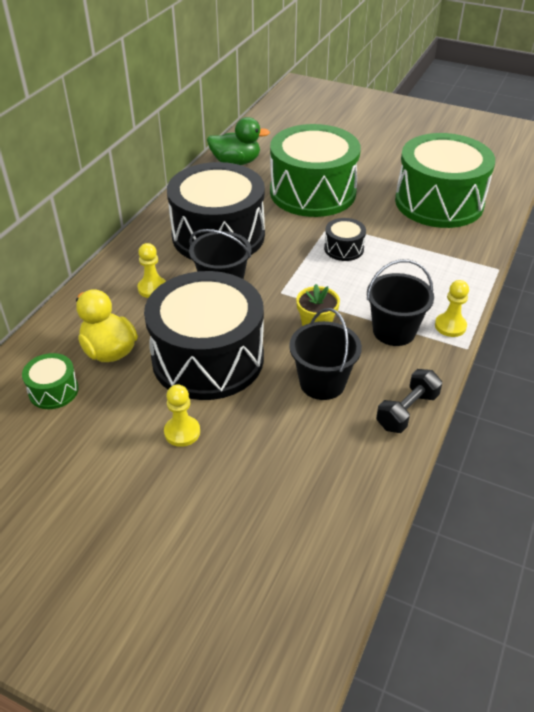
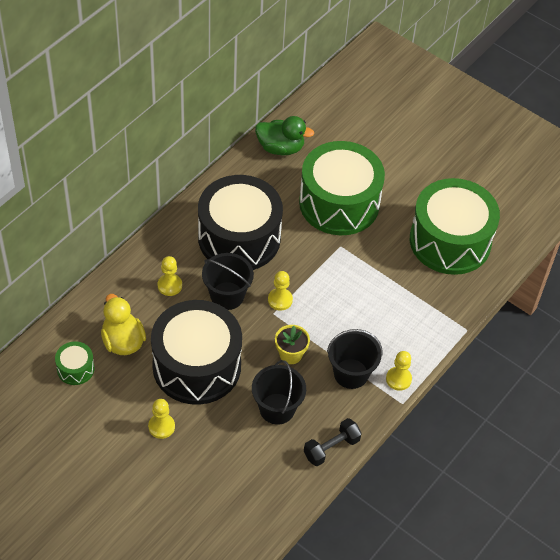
camera: 10 degrees right, 10 degrees up
(283, 279) = (280, 300): none -> yellow pawn
(344, 249) = (342, 277): black drum -> none

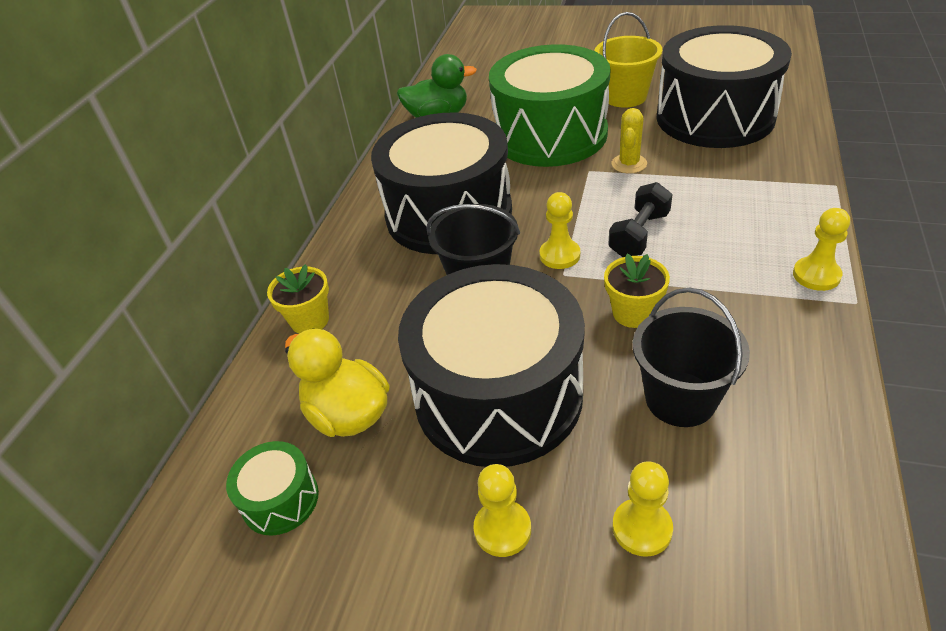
camera: 15 degrees left, 10 degrees down
(128, 277) = (310, 320): none -> yellow flower pot
(169, 285) = (383, 305): yellow pawn -> yellow pawn (642, 528)
(331, 448) = (824, 418): black dumbbell -> black dumbbell (639, 235)
(351, 373) = (744, 298): black bucket -> none
(367, 253) = (629, 164): none -> yellow cactus
(411, 192) = (625, 97): none -> yellow bucket
(450, 241) = (714, 117): green drum -> black drum

